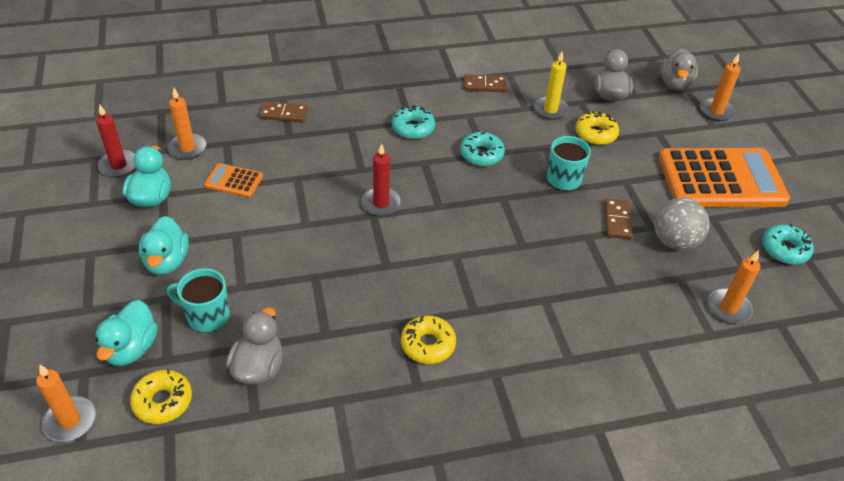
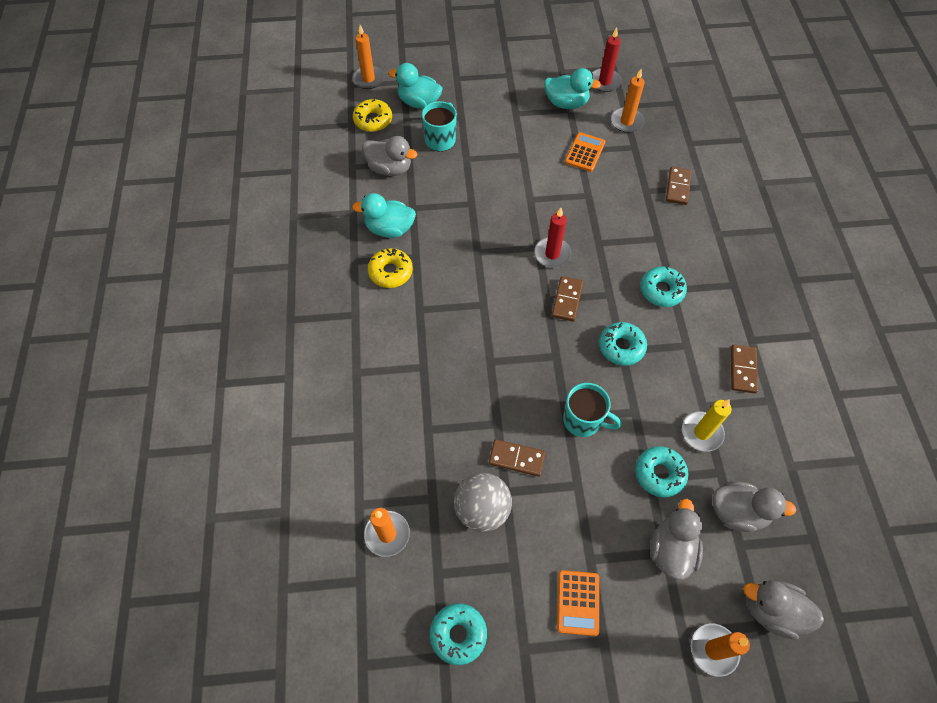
camera: 100 degrees right, 15 degrees up
(167, 261) = (497, 116): turquoise duck -> turquoise duck (389, 229)
(437, 191) = (567, 300): none -> brown domino
(595, 134) = (659, 474): yellow donut -> turquoise donut
(655, 129) = (671, 549): none -> grey duck
(721, 179) = (578, 602): orange calculator -> orange calculator, size x0.43

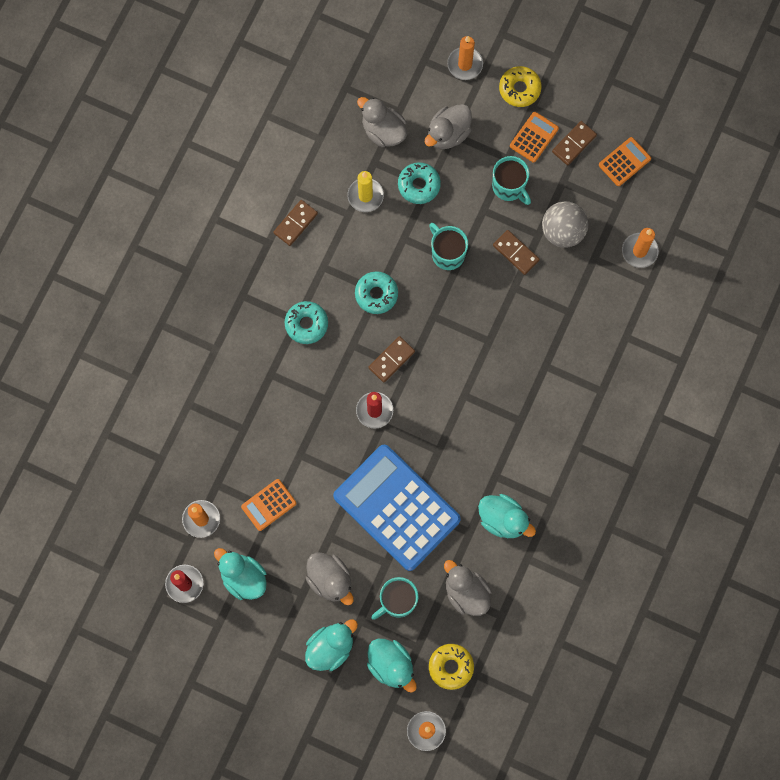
camera: 150 degrees left, 15 degrees up
(390, 272) = (525, 472): yellow donut -> yellow donut (519, 89)
(458, 634) = (624, 162): turquoise donut -> orange calculator
(471, 93) = (330, 647): none -> turquoise duck
(483, 196) = (396, 508): none -> blue calculator
(567, 526) = (509, 187): none -> turquoise mug
(678, 187) = (212, 416): brown domino -> brown domino (574, 144)
(772, 610) = (410, 64): grey duck -> grey duck (330, 580)

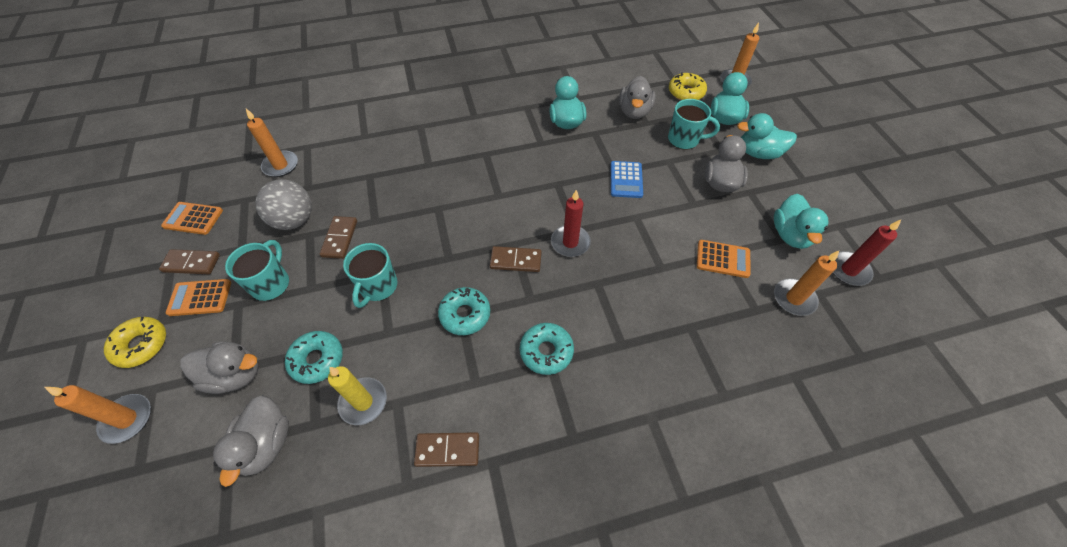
camera: 130 degrees left, 20 degrees down
(396, 508) = (626, 180): blue calculator -> blue calculator, size x0.43

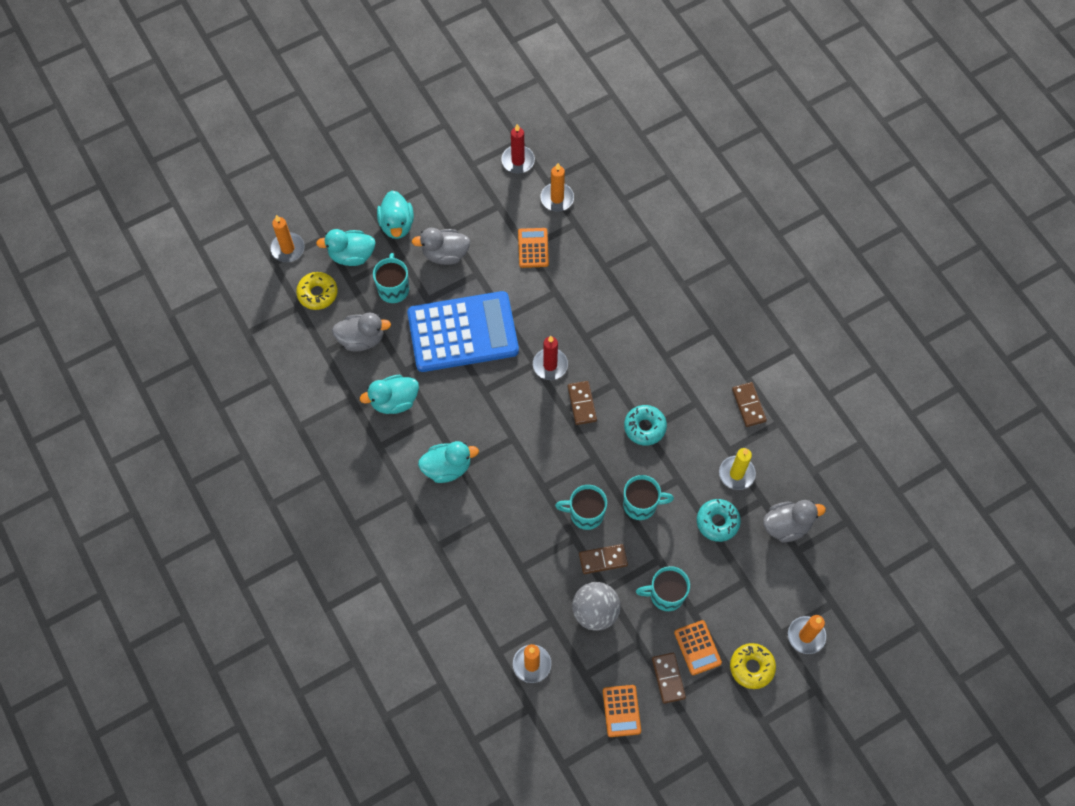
camera: 105 degrees left, 10 degrees up
(235, 375) = (749, 577): grey duck -> none
(393, 235) = (585, 514): none -> turquoise mug
(546, 351) = (656, 360): turquoise donut -> none
(626, 180) = (463, 332): blue calculator -> blue calculator, size x2.34
(790, 235) = (492, 200): turquoise duck -> turquoise duck (447, 467)

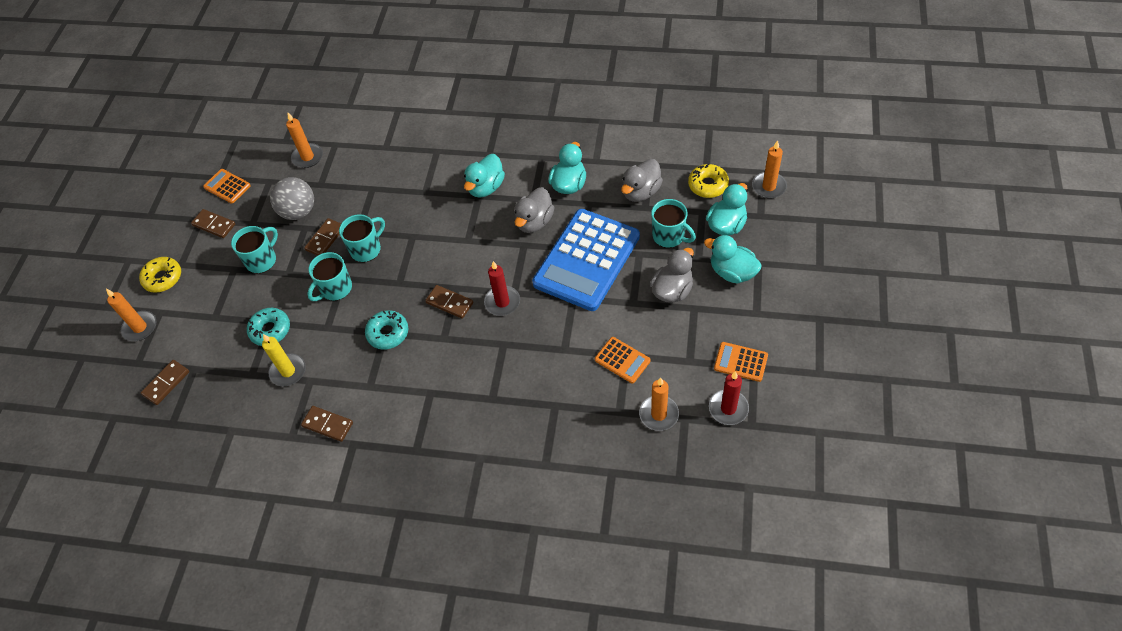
camera: 135 degrees right, 10 degrees down
(697, 647) = (210, 255): orange calculator -> orange calculator (740, 362)
(786, 526) = (216, 376): grey duck -> grey duck (534, 222)
(826, 560) = (166, 383): none -> brown domino

